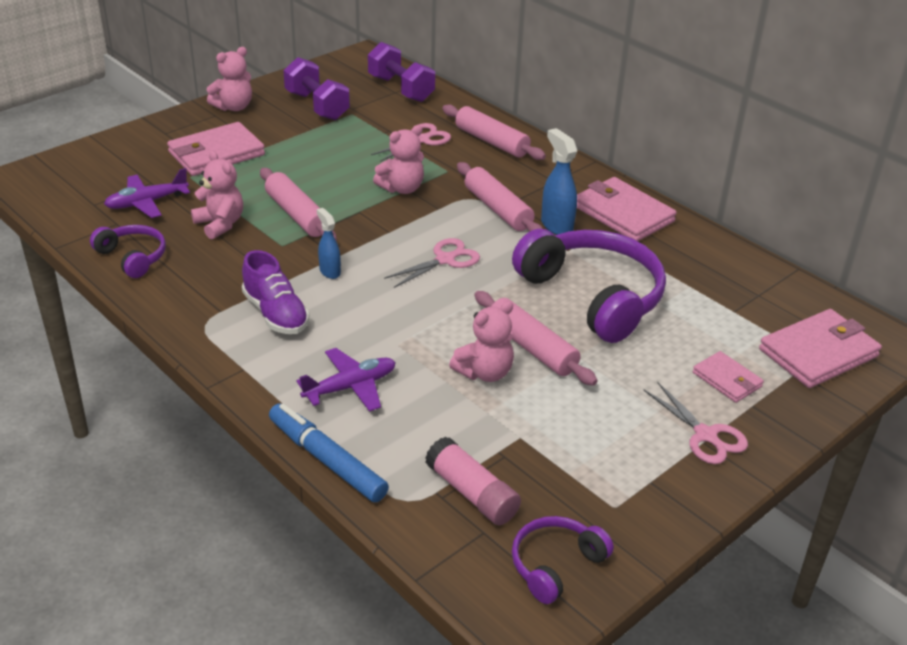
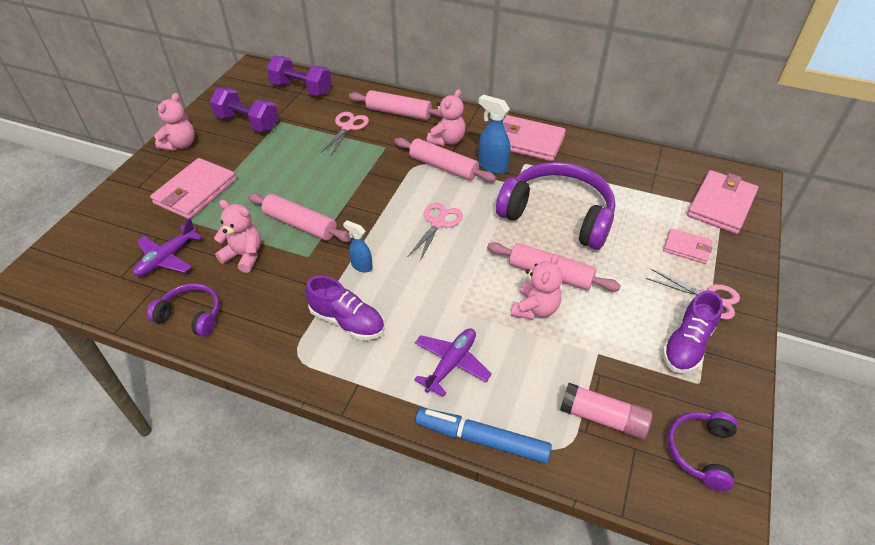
camera: 25 degrees left, 10 degrees up
(402, 188) = (363, 173): pink teddy bear -> pink teddy bear (447, 140)
(634, 468) = (687, 345): none -> purple shoe

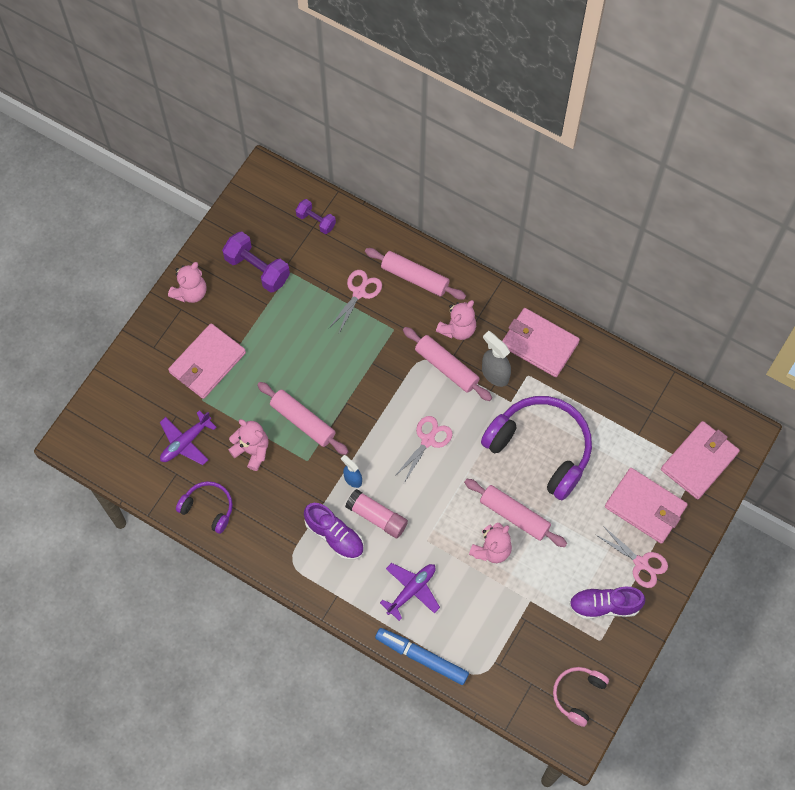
camera: 10 degrees right, 20 degrees up
(301, 89) = (316, 221): purple dumbbell -> purple dumbbell, size x0.60
(492, 166) = (494, 374): blue spray bottle -> grey spray bottle
(603, 418) = (515, 656): pink glue stick -> pink glue stick (377, 517)
(686, 248) = (645, 507): pink wallet -> pink wallet, size x1.77
(687, 345) = (604, 605): purple shoe -> purple shoe turned 45 degrees clockwise
(700, 452) = (578, 695): purple headphones -> pink headphones

